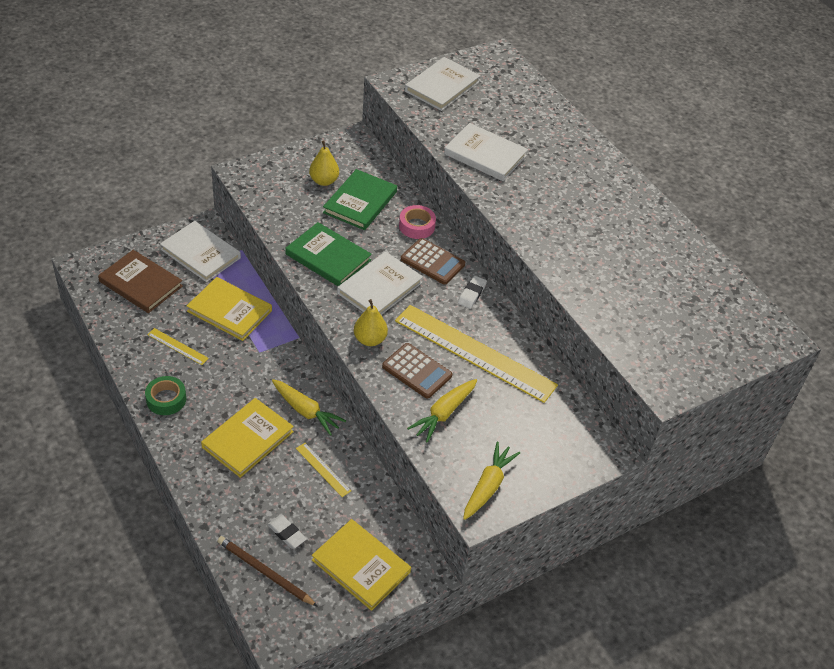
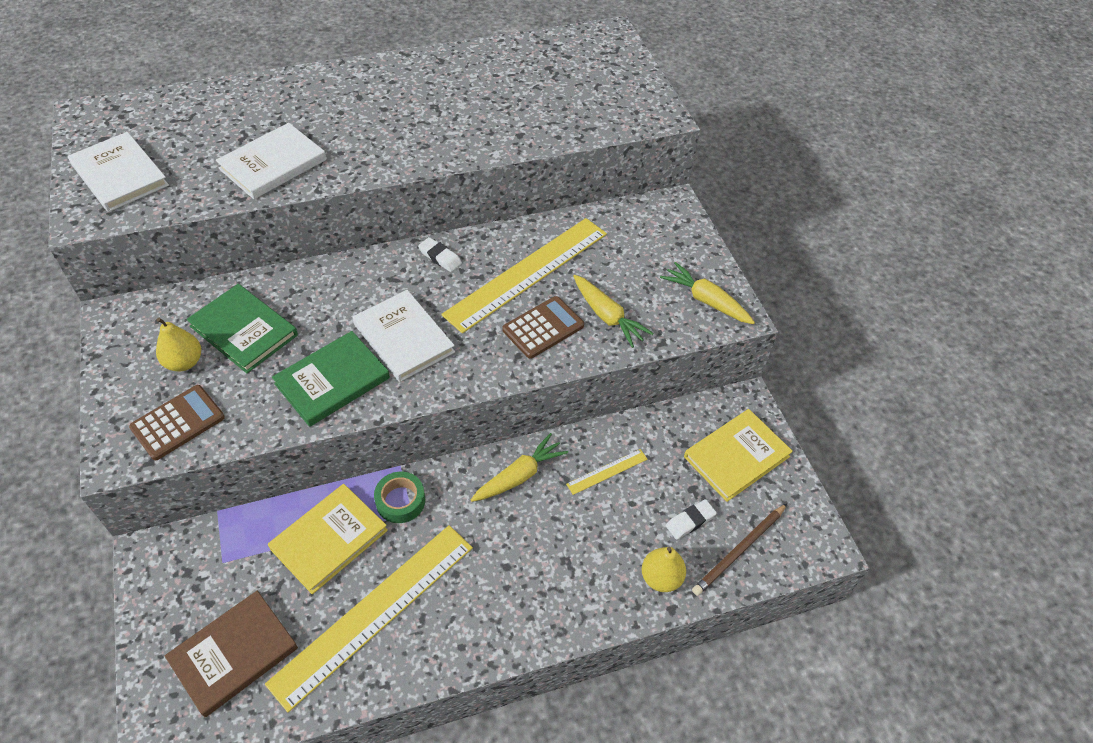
camera: 75 degrees left, 5 degrees up
(166, 399) = (465, 636): green tape -> green tape (400, 501)
(177, 346) = (374, 613): yellow ruler -> yellow ruler, size x2.41
(201, 253) = (203, 564): white book -> none
(247, 439) = (550, 545): yellow book -> none
(370, 340) = (485, 362): yellow pear -> yellow pear (661, 578)
(416, 226) = (311, 283): pink tape -> none
(432, 262) = (377, 281): brown calculator -> brown calculator (178, 423)

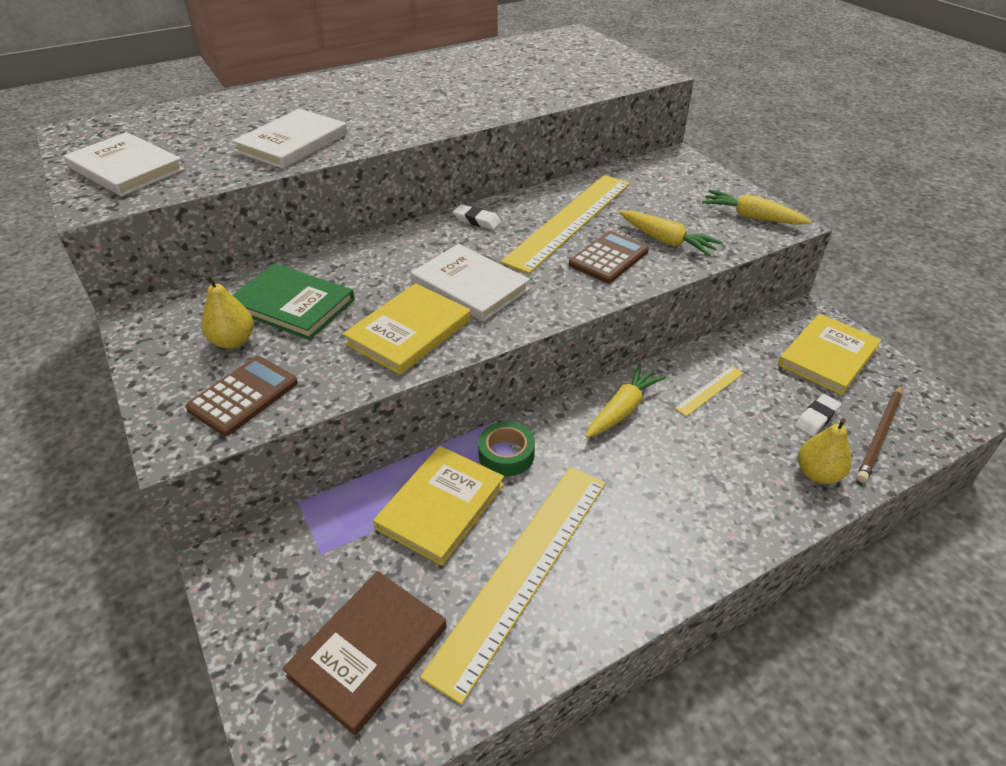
camera: 10 degrees left, 10 degrees down
(332, 381) = (409, 332): green book -> yellow book

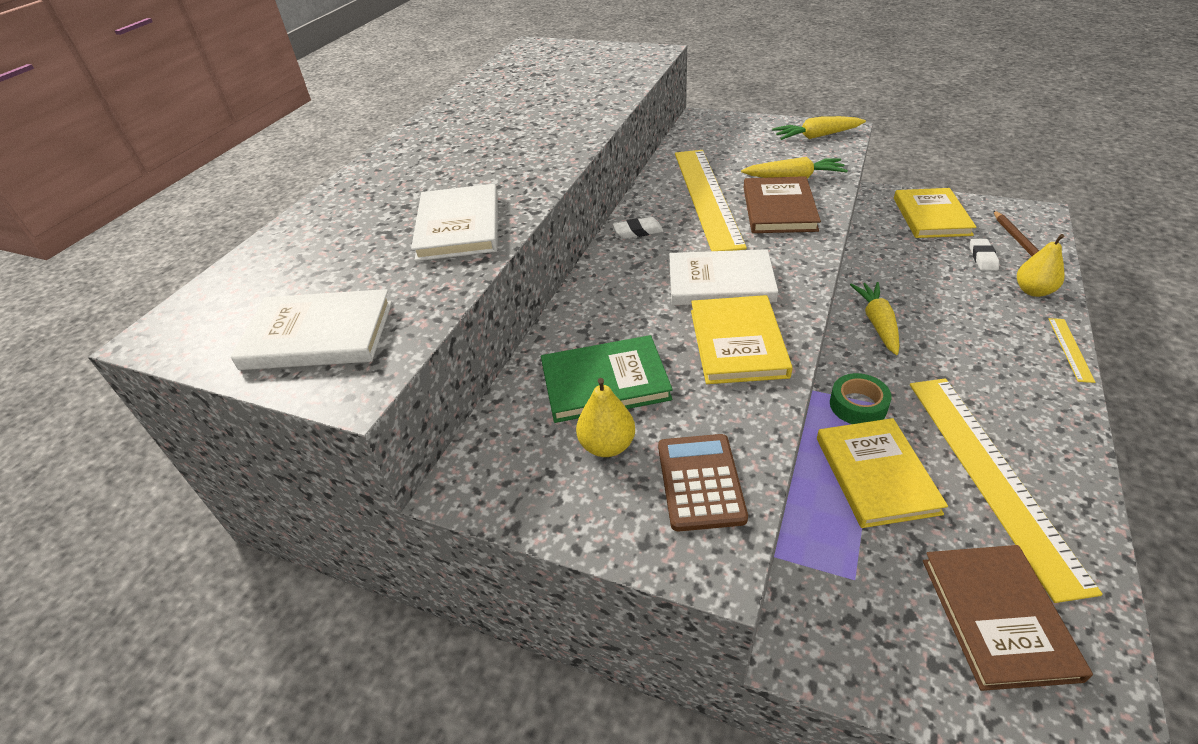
camera: 35 degrees left, 0 degrees up
(608, 258) = (779, 209): brown calculator -> brown book
(710, 390) = (905, 277): yellow ruler -> yellow ruler (1070, 349)

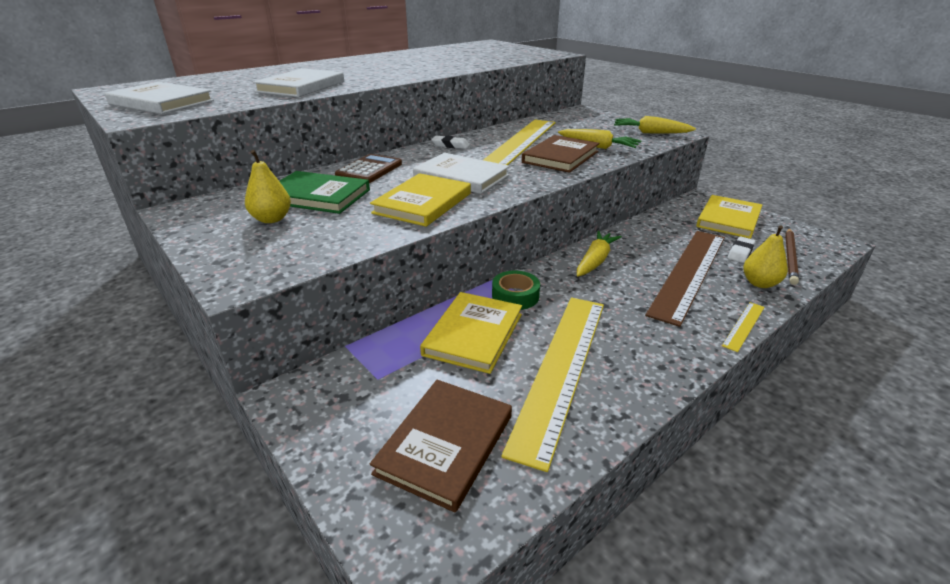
camera: 25 degrees right, 10 degrees down
(700, 482) = (292, 249): brown calculator -> brown calculator (369, 170)
(969, 303) = (689, 272): none -> brown ruler

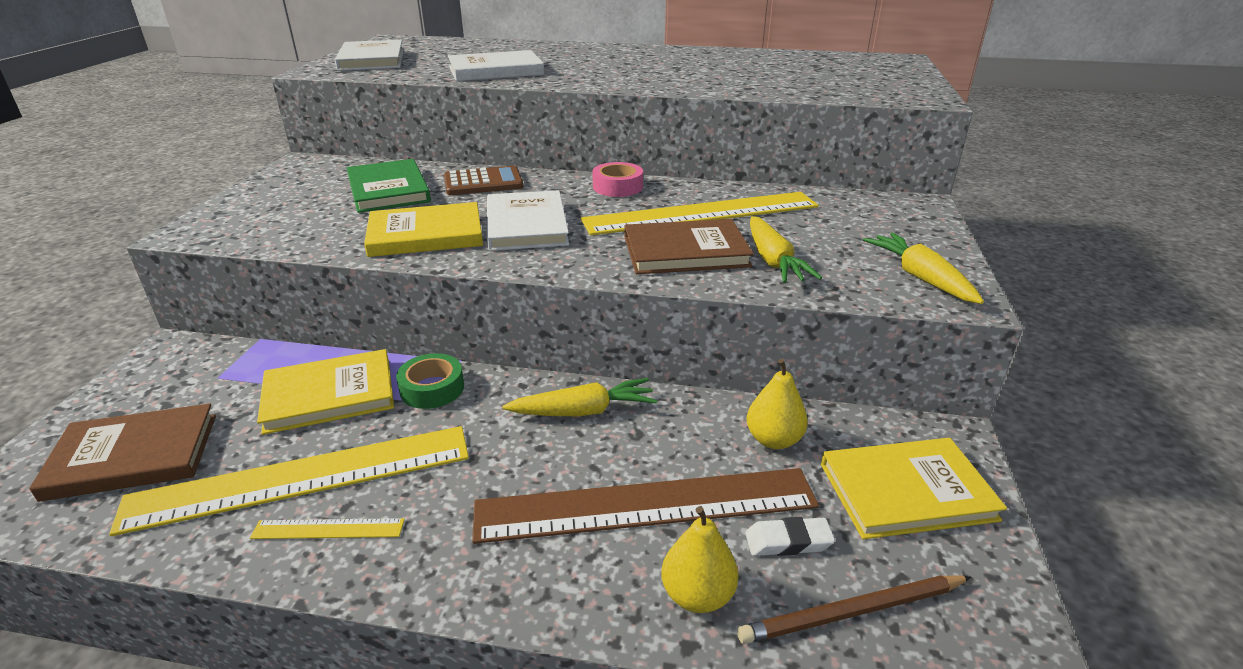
camera: 50 degrees right, 0 degrees up
(272, 219) = (317, 195): yellow pear -> yellow pear (773, 439)
(450, 145) = (617, 187): white eraser -> pink tape
(744, 326) = (533, 611): yellow ruler -> yellow ruler (328, 529)

